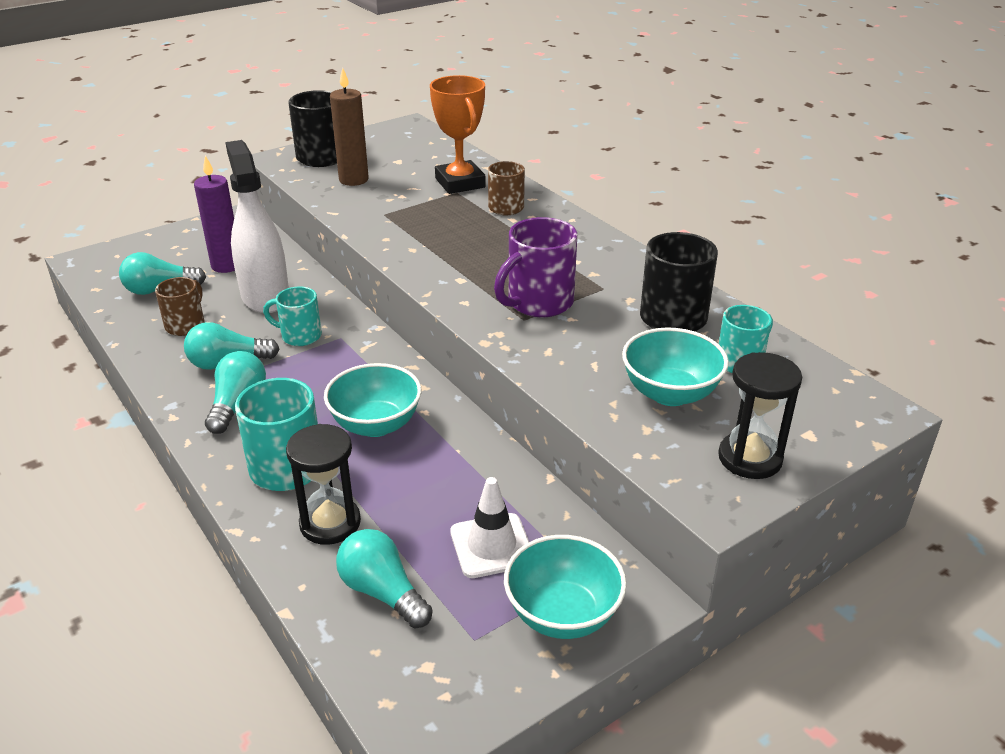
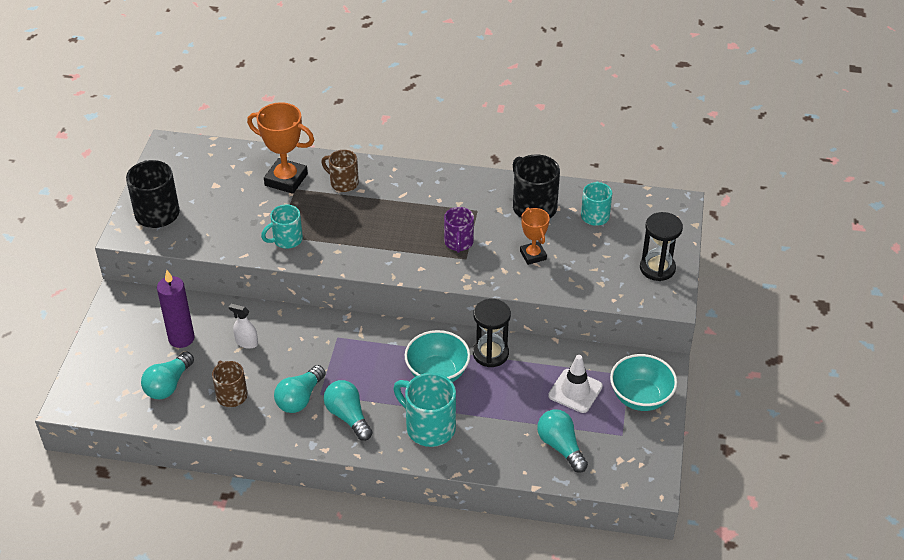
camera: 45 degrees left, 10 degrees up
(265, 296) = (246, 342): white spray bottle -> white spray bottle, size x0.42
(300, 336) = (312, 353): turquoise mug -> turquoise mug (286, 240)
(330, 523) = (493, 436): black hourglass -> black hourglass (490, 353)
(353, 180) = (213, 220): brown candle -> none
(382, 592) = (561, 446): turquoise light bulb -> turquoise light bulb turned 60 degrees clockwise
(538, 303) = (458, 243): purple mug -> purple mug, size x0.64
(603, 356) = (533, 255): none -> orange trophy
(670, 393) = (587, 256): turquoise bowl -> none

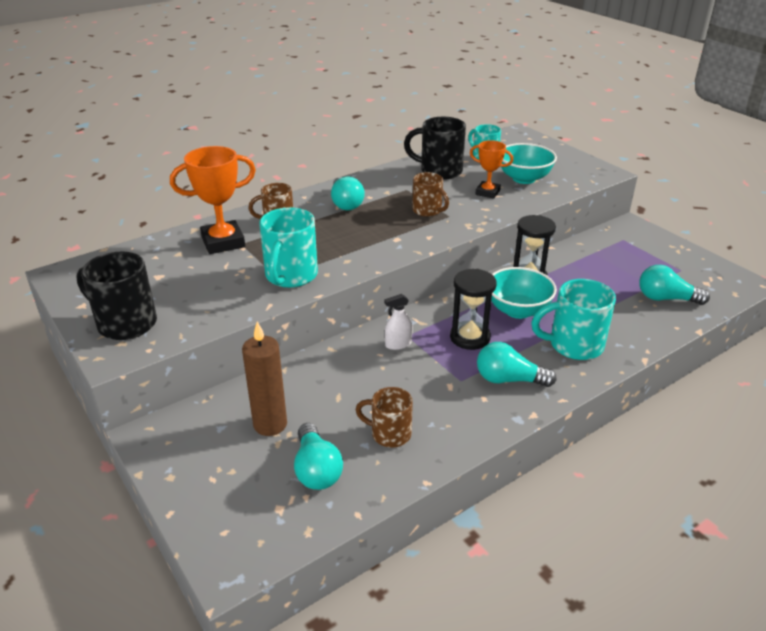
camera: 45 degrees left, 10 degrees down
(181, 338) = (270, 424): purple candle -> brown candle
(246, 342) = (338, 387): white spray bottle -> white spray bottle (398, 344)
(286, 240) = (290, 276): turquoise mug -> turquoise mug, size x1.56
(300, 398) = (451, 394): turquoise light bulb -> turquoise light bulb (346, 203)
(458, 243) = (428, 211): purple mug -> brown mug
(575, 391) = (614, 265): white traffic cone -> none
(640, 397) = (651, 246): turquoise bowl -> turquoise bowl (524, 178)
(657, 268) = (567, 163): black hourglass -> black hourglass (470, 337)

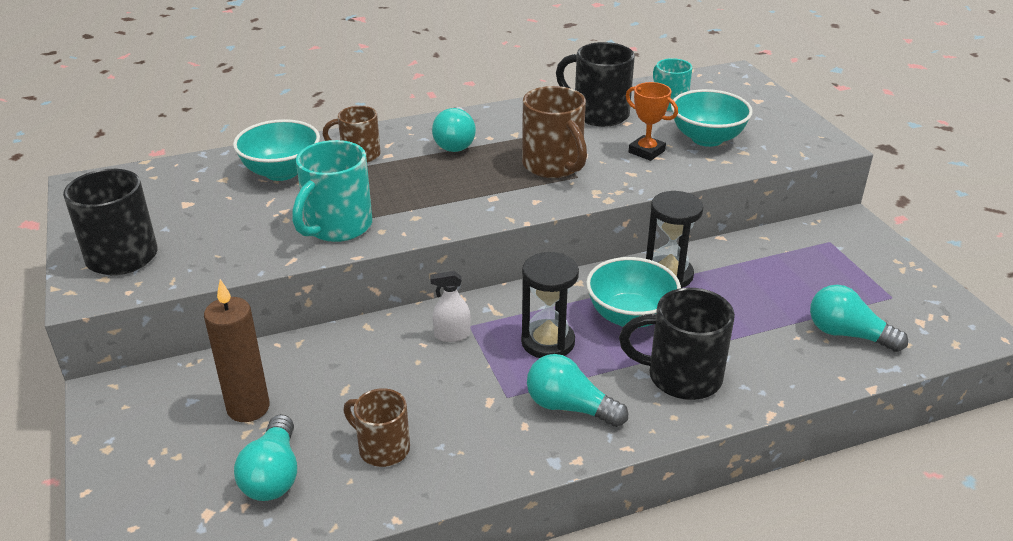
camera: 15 degrees right, 0 degrees up
(223, 242) = (281, 172): orange trophy -> turquoise bowl
(428, 211) = (553, 166): brown mug -> brown mug, size x1.56
(574, 345) = (681, 377): turquoise mug -> black mug

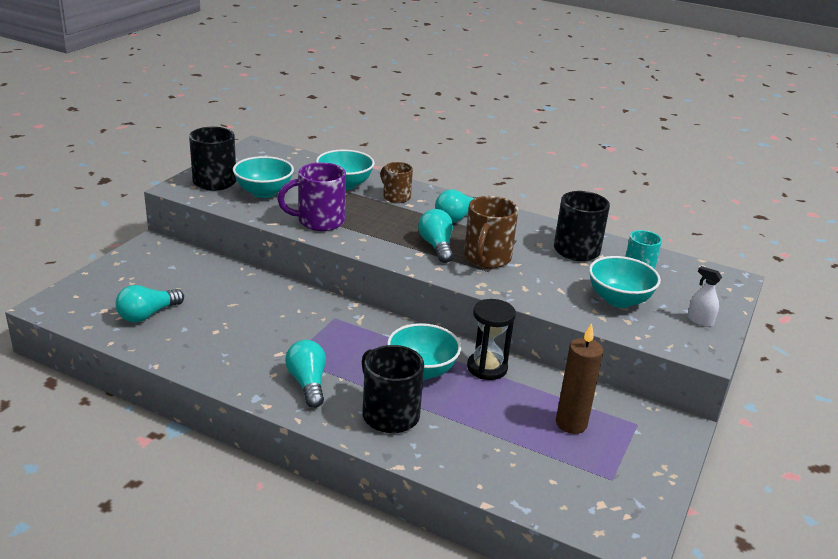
camera: 45 degrees right, 5 degrees down
(210, 233) = (264, 192): none -> turquoise bowl
(248, 408) = (185, 284): brown candle -> brown candle (571, 424)
(337, 227) = (319, 221): turquoise mug -> purple mug
(382, 448) = (202, 337): brown mug -> none
(452, 335) = (318, 316): white spray bottle -> white spray bottle (700, 321)
(548, 342) = (356, 350): black hourglass -> none
(646, 151) = (560, 283): orange trophy -> none
(847, 334) = (533, 472): turquoise light bulb -> turquoise light bulb (437, 246)

